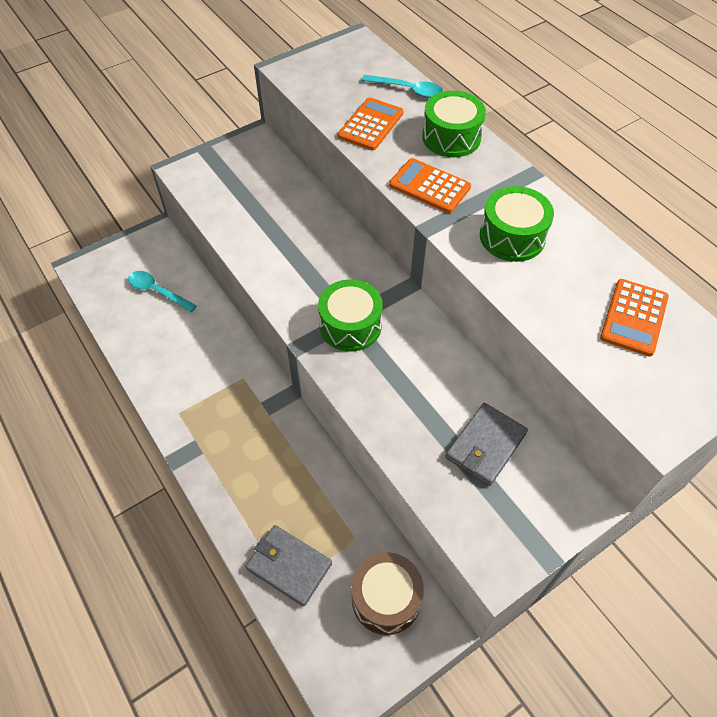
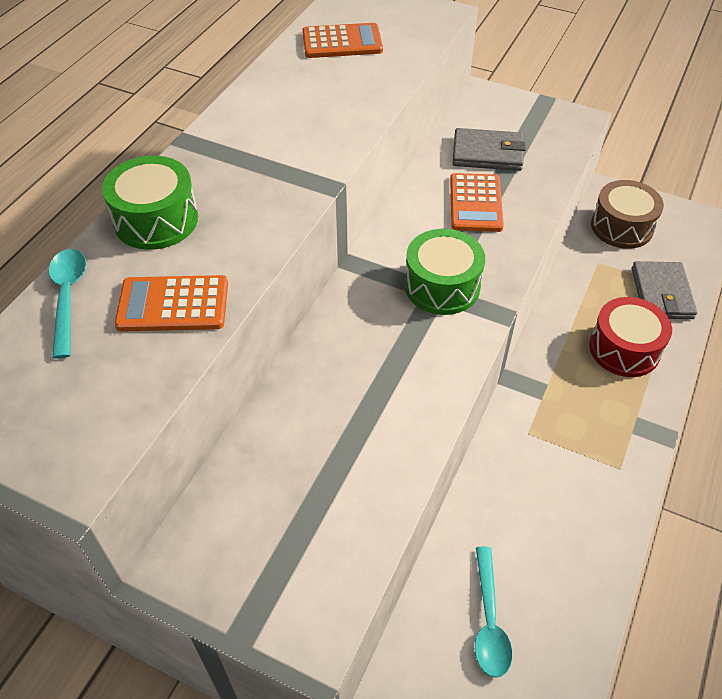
camera: 120 degrees left, 5 degrees down
(259, 489) = (624, 349): none -> red drum
(429, 186) = (262, 207): orange calculator -> orange calculator (475, 203)
(512, 236) = (297, 127): green drum -> none

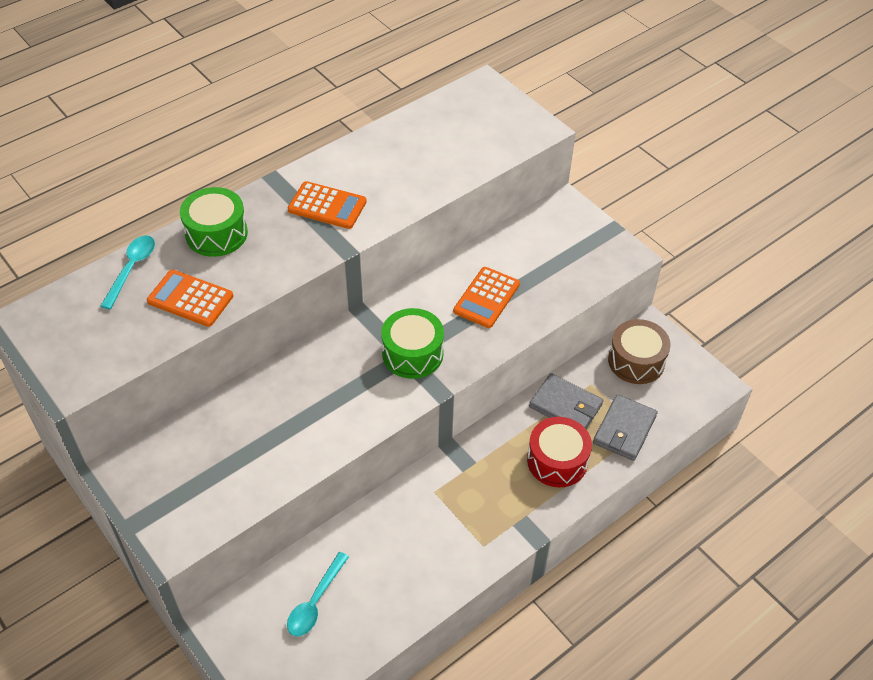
camera: 25 degrees right, 0 degrees up
(342, 42) = (441, 131): orange calculator -> orange calculator (327, 206)
(487, 153) = (528, 259): grey wallet -> grey wallet (565, 406)

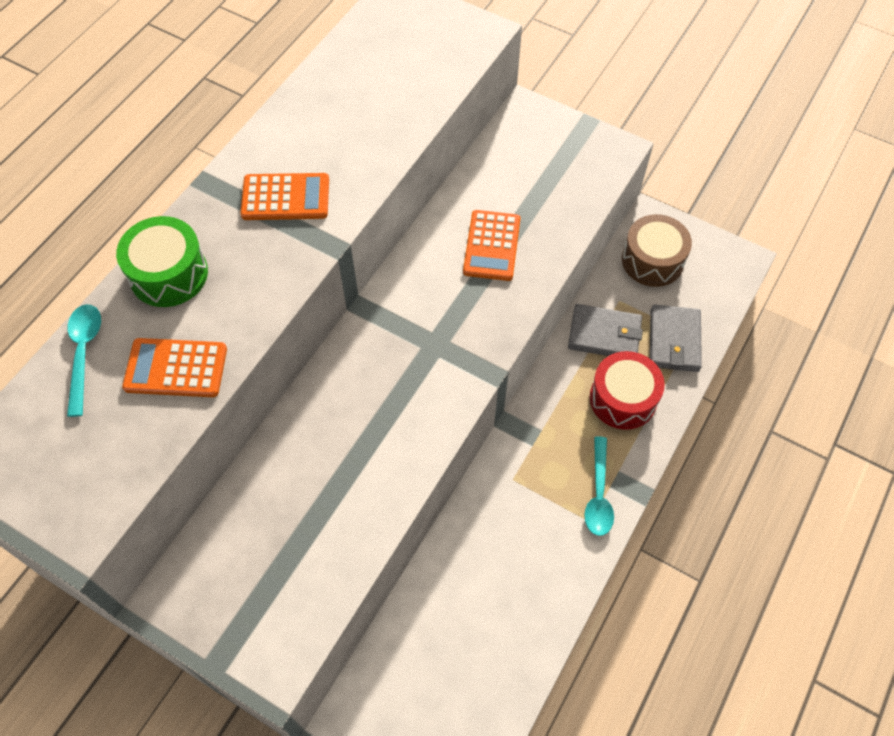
camera: 20 degrees left, 10 degrees up
(315, 602) = (443, 654): turquoise spoon -> turquoise spoon (598, 494)
(412, 353) = (442, 338): green drum -> none

